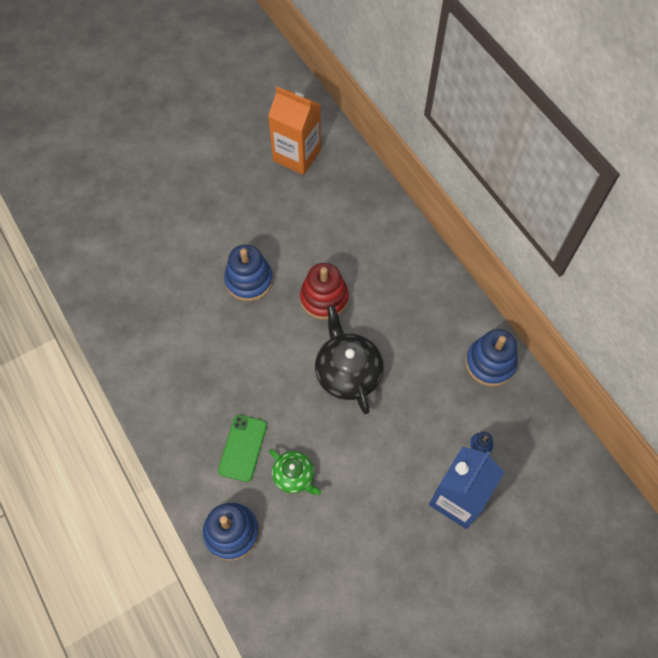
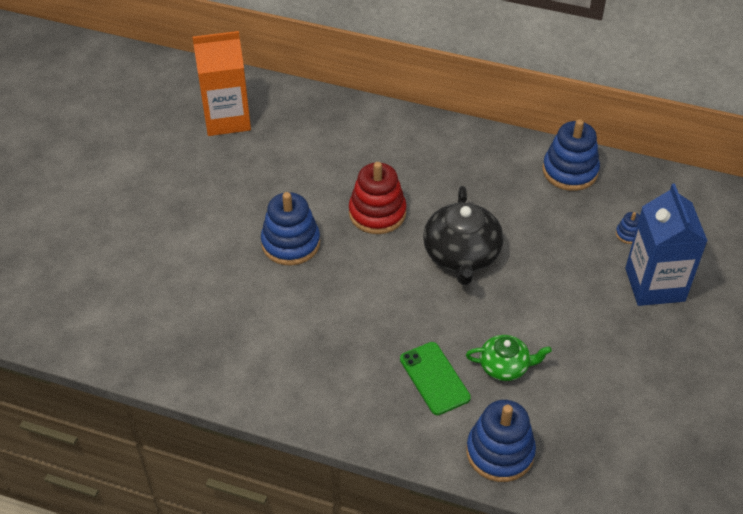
camera: 40 degrees left, 15 degrees down
(348, 372) = (461, 255): black teapot -> black teapot turned 120 degrees counterclockwise

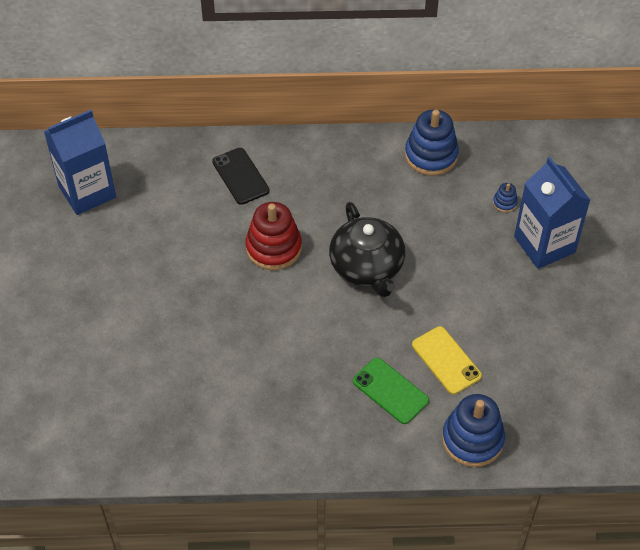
camera: 20 degrees left, 5 degrees up
(227, 119) = (87, 192): orange carton -> blue carton
(291, 243) = (206, 302): blue stacking toy -> none
(374, 142) = (240, 176): none -> black phone
(505, 366) = (446, 360): green teapot -> yellow phone

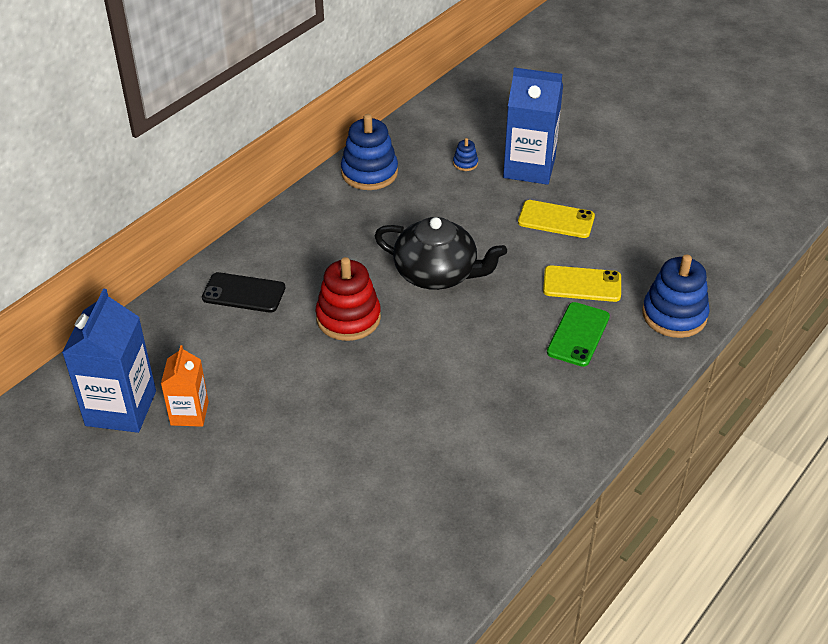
camera: 50 degrees left, 10 degrees down
(114, 228) = (189, 413): none -> orange carton
(390, 391) = (578, 334): green phone -> green phone turned 60 degrees counterclockwise
(502, 299) = (556, 219): none -> yellow phone

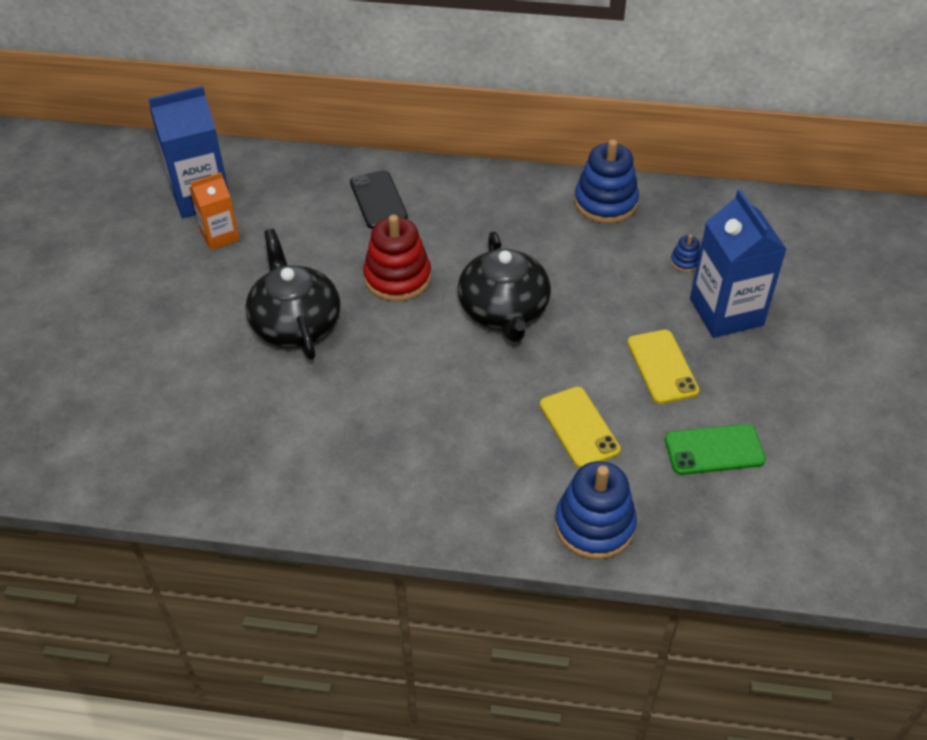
camera: 60 degrees right, 5 degrees up
(348, 401) = (295, 324): none -> black teapot
(578, 334) = (501, 453): green phone -> green phone (714, 450)

